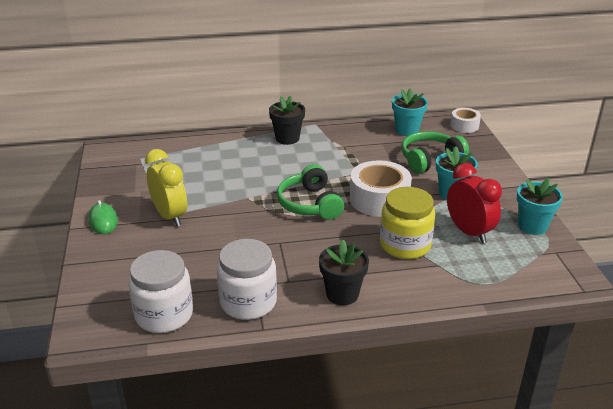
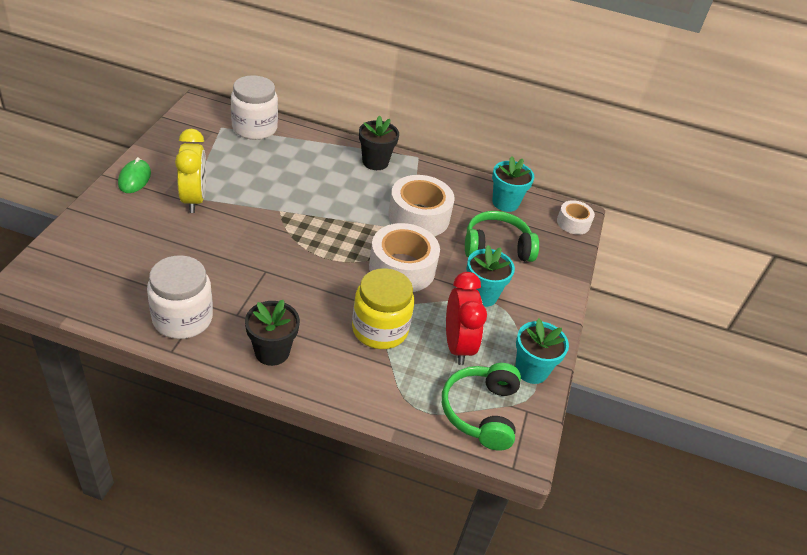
camera: 20 degrees right, 10 degrees up
(164, 315) = (103, 296): white jar -> white jar (254, 128)
(310, 204) = (330, 243): green headphones -> green headphones (481, 412)
(356, 161) = (419, 216): none -> white tape

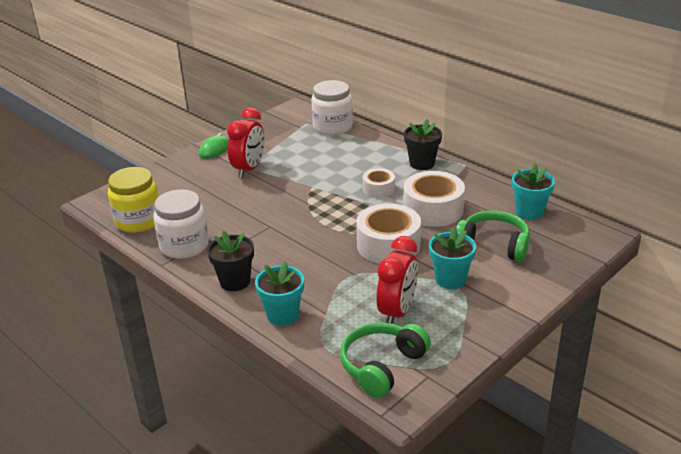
camera: 35 degrees right, 10 degrees down
(194, 199) = (249, 169): yellow clock -> red clock
(380, 329) = (335, 285): yellow jar -> yellow jar (138, 221)
(531, 370) = (456, 347): turquoise flower pot -> turquoise flower pot (282, 315)
(573, 223) = (593, 239): white tape -> white tape (378, 189)

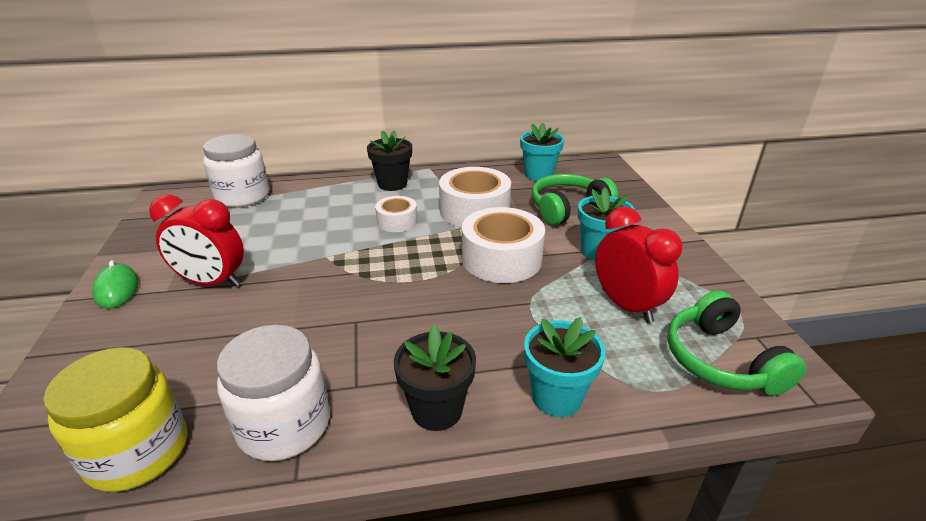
camera: 55 degrees left, 0 degrees up
(249, 169) = (212, 282): red clock -> red clock turned 135 degrees clockwise

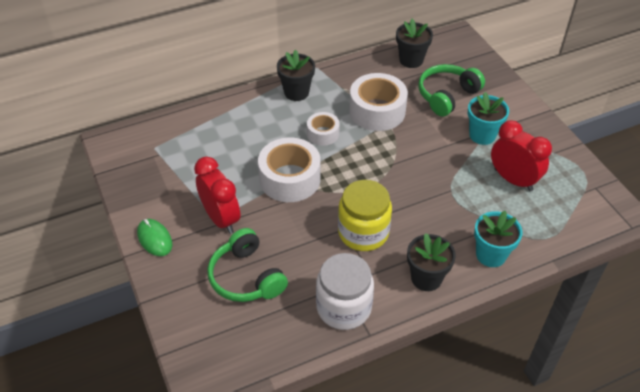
camera: 15 degrees left, 15 degrees up
(138, 452) = (270, 342): yellow jar -> yellow jar (363, 232)
(212, 282) = (221, 219): red clock -> red clock turned 120 degrees counterclockwise
(243, 196) = (179, 130): white jar -> none
(501, 259) = (417, 156): white tape -> white tape (290, 179)
(538, 175) = (411, 60): turquoise flower pot -> black flower pot
(720, 360) = (577, 210): green headphones -> green headphones (246, 277)

